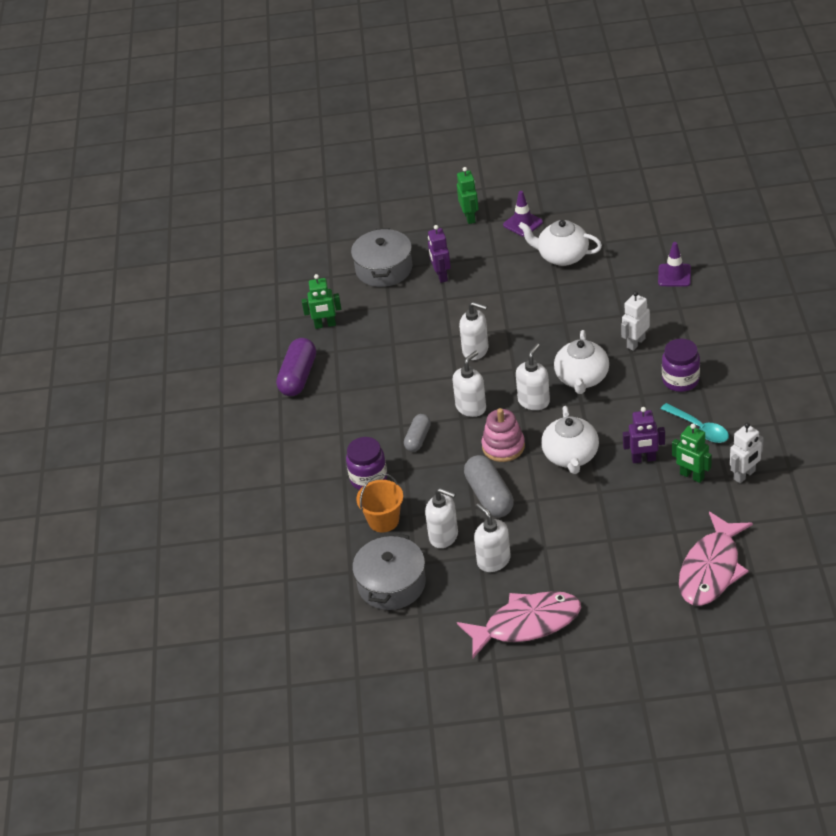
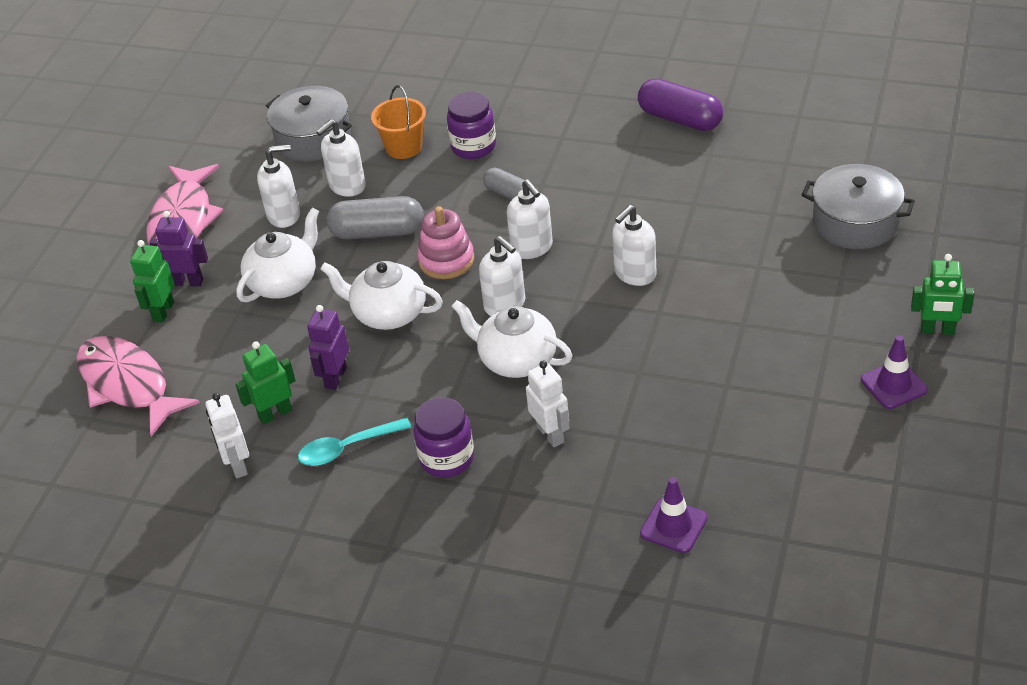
camera: 110 degrees right, 0 degrees up
(325, 325) = (765, 153): green robot -> green robot (163, 311)
(441, 276) = (811, 273): purple robot -> purple robot (188, 282)
(562, 256) = (790, 408): white teapot -> white teapot (284, 282)

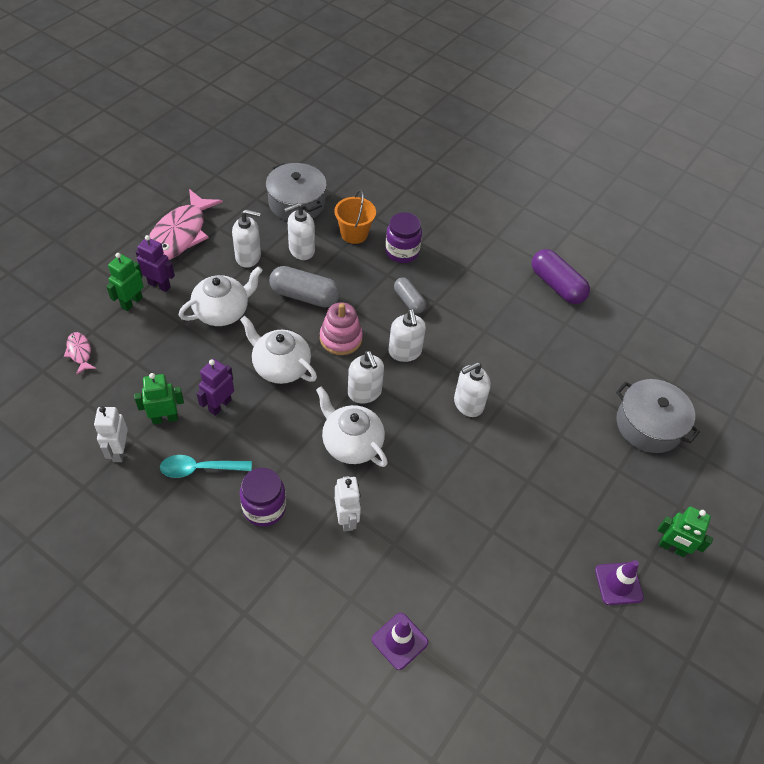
camera: 10 degrees right, 10 degrees up
(128, 385) = (80, 352): pink fish -> pink fish, size x0.45

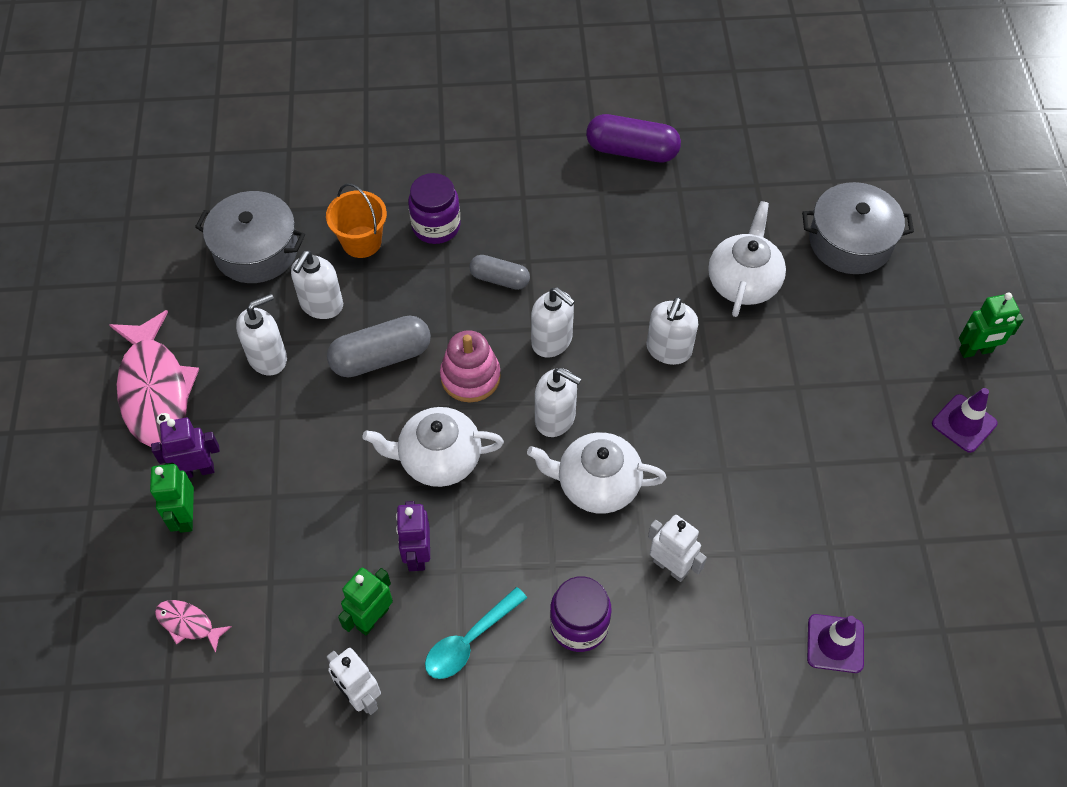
camera: 35 degrees left, 5 degrees up
(222, 312) = (307, 446): white teapot -> white teapot (743, 282)

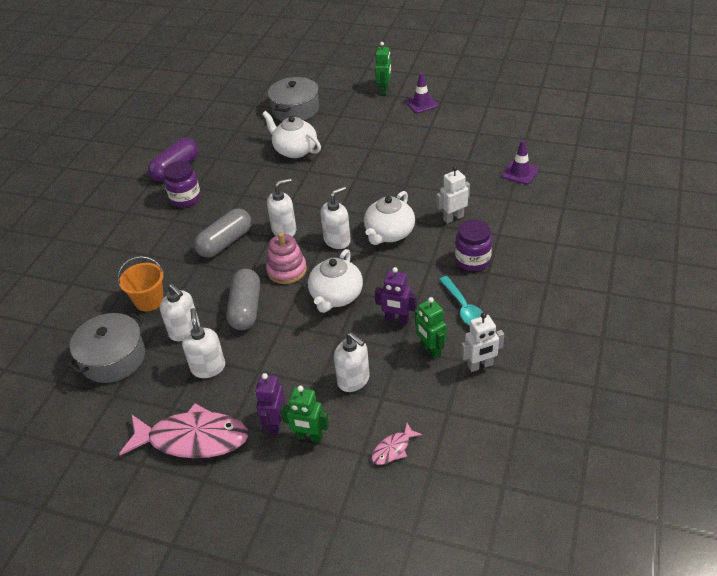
camera: 65 degrees left, 15 degrees down
(436, 226) = (164, 262): purple jar -> purple jar (185, 198)
(499, 279) = (225, 242): grey capsule -> grey capsule, size x1.62
(668, 350) = (320, 187): white soap dispenser -> white soap dispenser (353, 380)

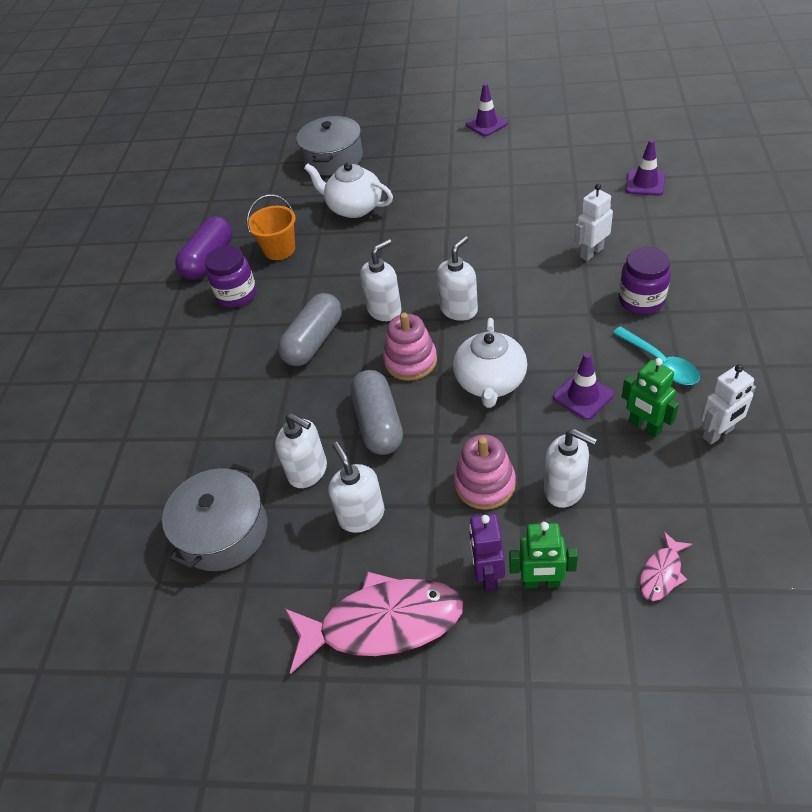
camera: 10 degrees left, 5 degrees up
(149, 301) = (242, 440): orange bucket -> orange bucket (279, 249)
(300, 365) = (485, 484): none -> pink stacking toy
(384, 90) = (433, 116): green robot -> none
(389, 234) = (521, 288): white teapot -> none
(397, 320) = (583, 396): purple robot -> purple traffic cone

